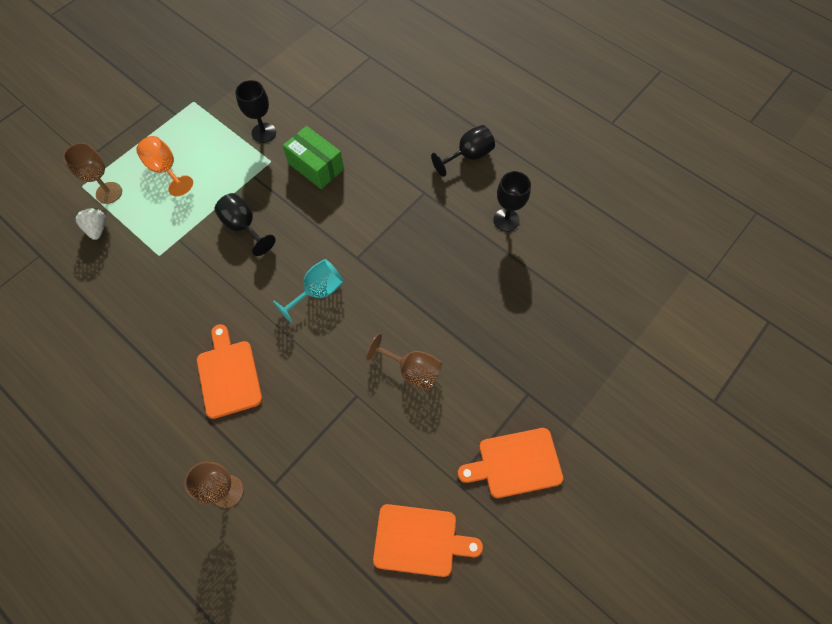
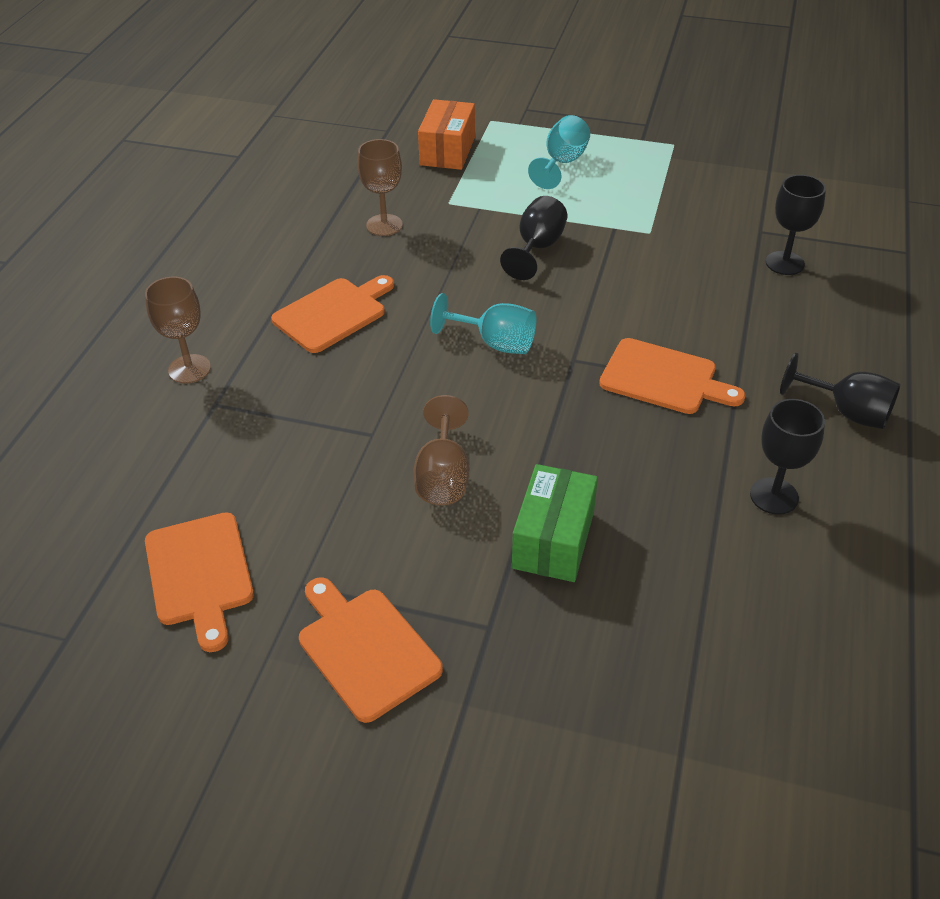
camera: 65 degrees right, 20 degrees down
(97, 229) = (447, 151): white strawberry -> orange box
(109, 193) = (497, 139): brown goblet -> brown goblet (384, 225)
(166, 169) = (562, 163): orange goblet -> turquoise goblet
(263, 133) = (685, 211): black goblet -> black goblet (784, 263)
(316, 166) = (678, 271): green box -> green box (553, 540)
(398, 222) = (663, 378): none -> orange cutting board

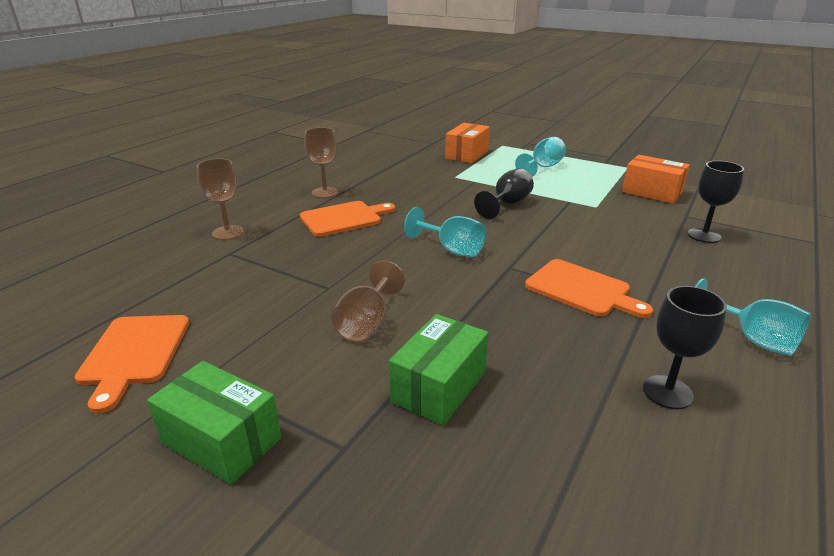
camera: 15 degrees right, 15 degrees down
(365, 649) = (221, 440): orange cutting board -> green box
(384, 225) = (406, 182): brown goblet -> brown goblet (325, 193)
(713, 192) = (652, 192): none -> orange box
(847, 412) = (752, 339): black goblet -> turquoise goblet

